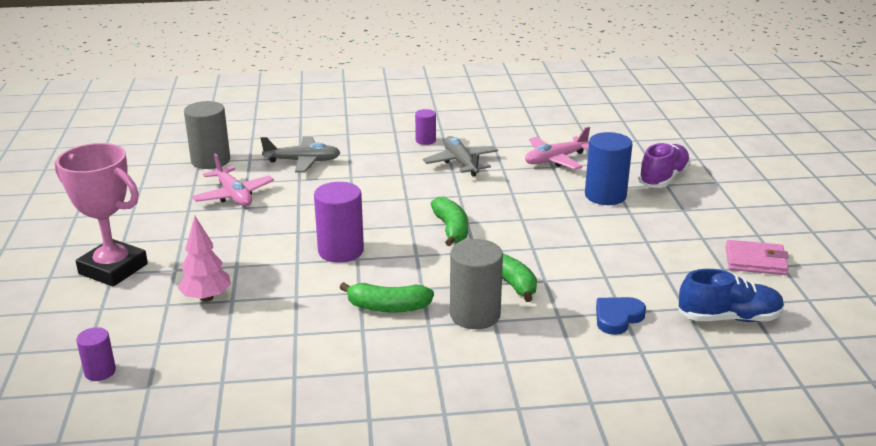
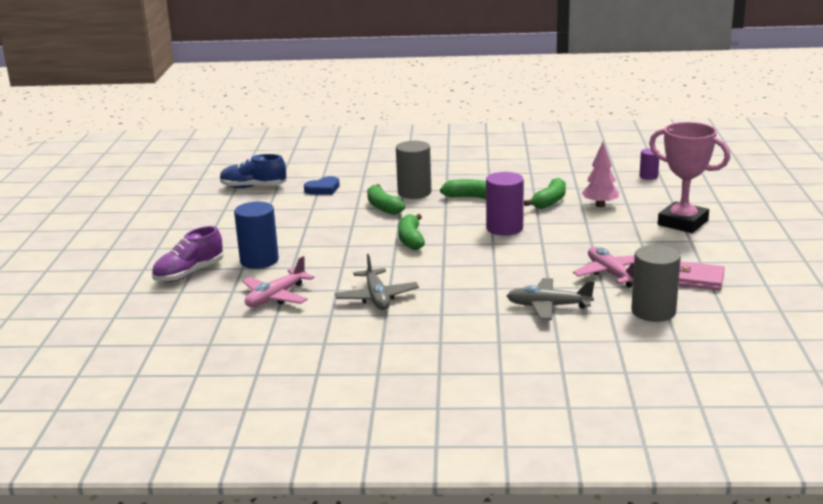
camera: 170 degrees left, 5 degrees down
(275, 303) = (549, 201): none -> green banana
(425, 140) = (406, 326): purple cylinder -> none
(555, 159) = (276, 297): pink plane -> pink plane turned 150 degrees clockwise
(755, 261) = (195, 213): pink wallet -> pink wallet (696, 279)

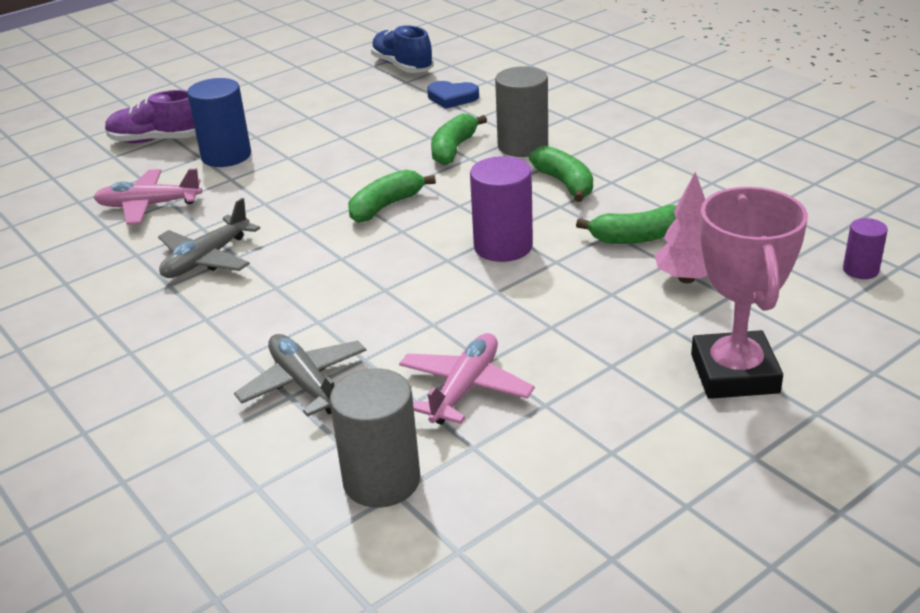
camera: 50 degrees right, 10 degrees up
(696, 279) = (542, 474): pink wallet -> none

